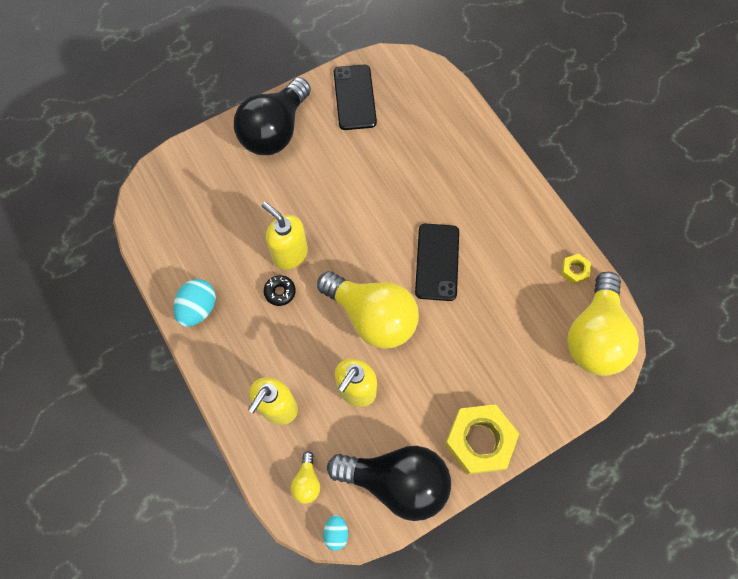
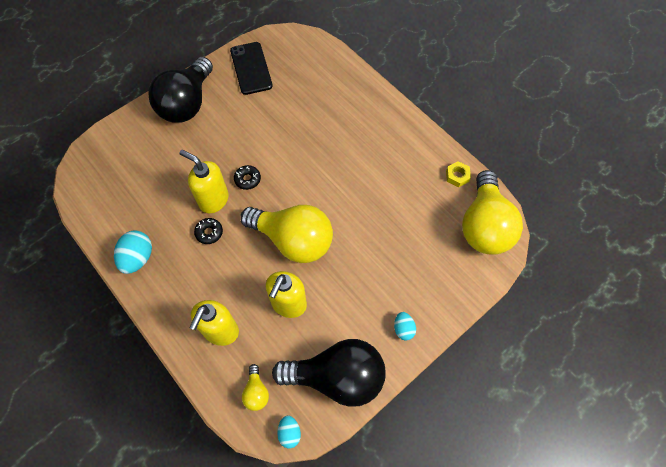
camera: 10 degrees left, 5 degrees down
(331, 235) = (247, 179): none -> black donut
(437, 262) = (341, 187): black phone -> none
(479, 440) = (403, 329): yellow nut -> turquoise egg

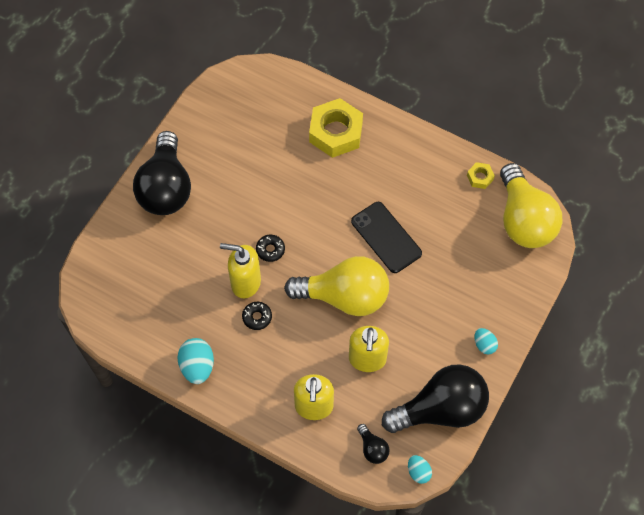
camera: 20 degrees left, 0 degrees up
(251, 68) = (216, 125): black phone -> black phone (386, 237)
(256, 392) = (372, 448): yellow light bulb -> black light bulb
(346, 102) = (336, 132): none -> yellow nut

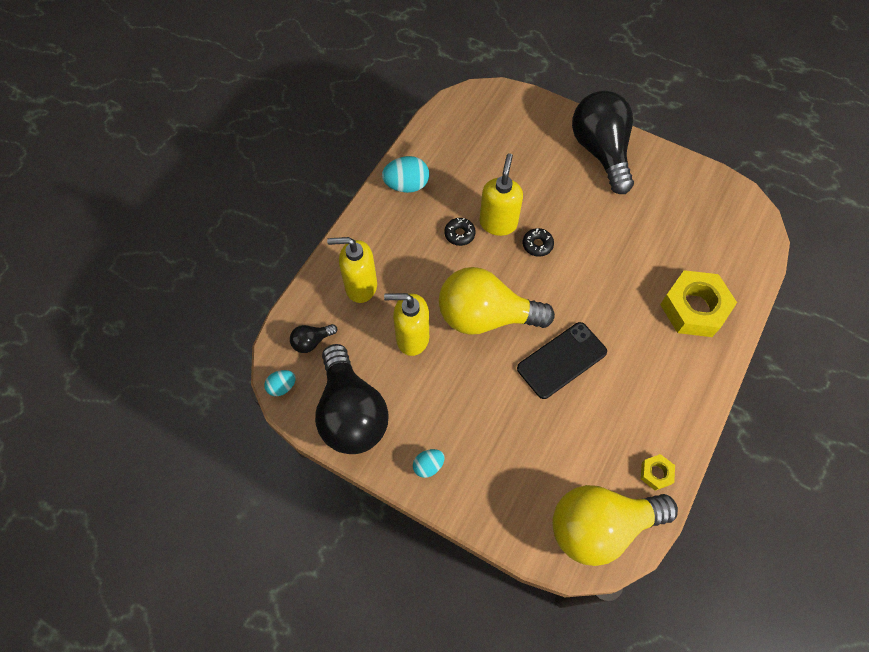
camera: 90 degrees right, 0 degrees up
(166, 188) = (600, 151): black light bulb -> black light bulb turned 75 degrees clockwise
(344, 296) = (485, 316): yellow light bulb -> yellow light bulb turned 90 degrees clockwise

